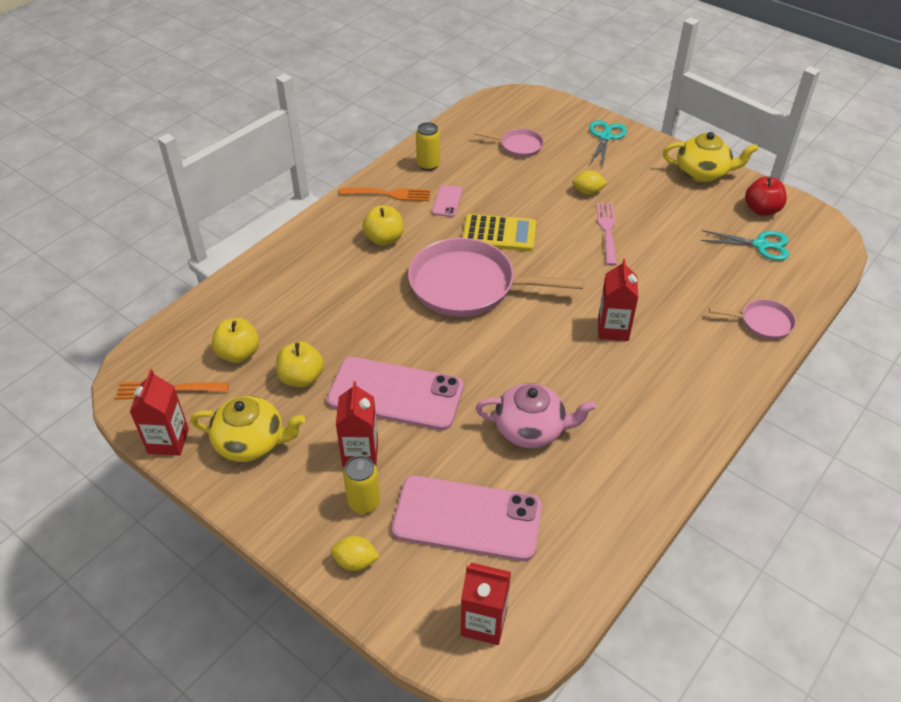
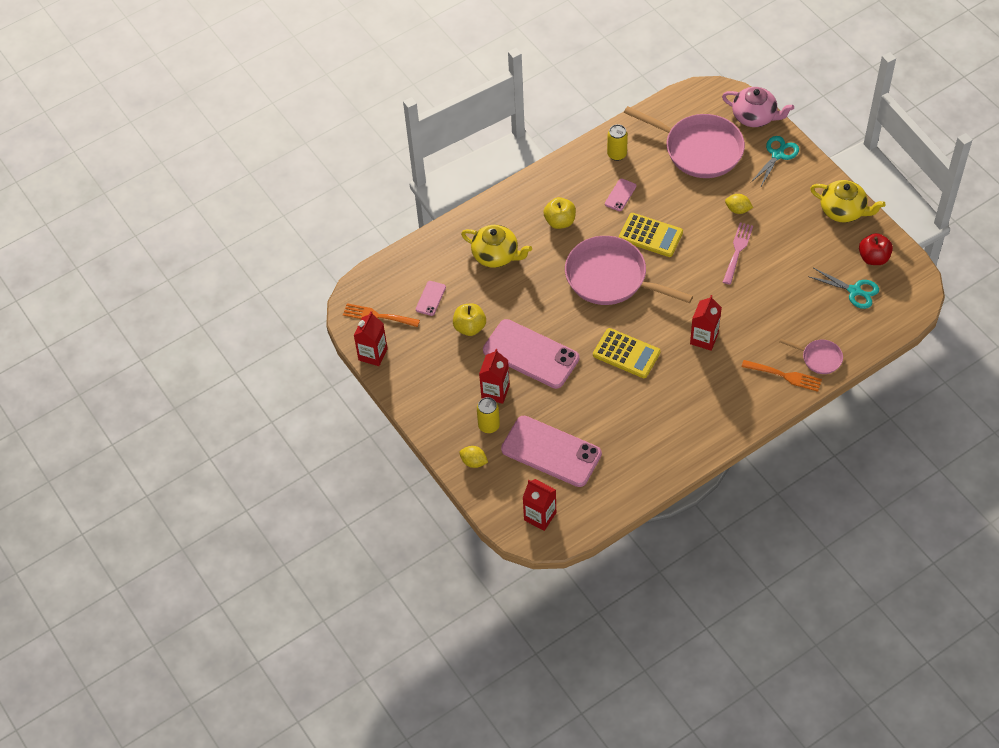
camera: 20 degrees right, 10 degrees up
(238, 354) = (430, 298): yellow apple -> pink phone
(251, 442) = (426, 367): yellow teapot -> yellow teapot (496, 255)
(389, 194) = (576, 178): orange fork -> orange fork (785, 376)
(518, 146) = (699, 149): pink pan -> pink pan, size x2.11
(522, 367) = (626, 354): none -> yellow calculator
(531, 429) = (614, 401): pink teapot -> pink teapot (754, 116)

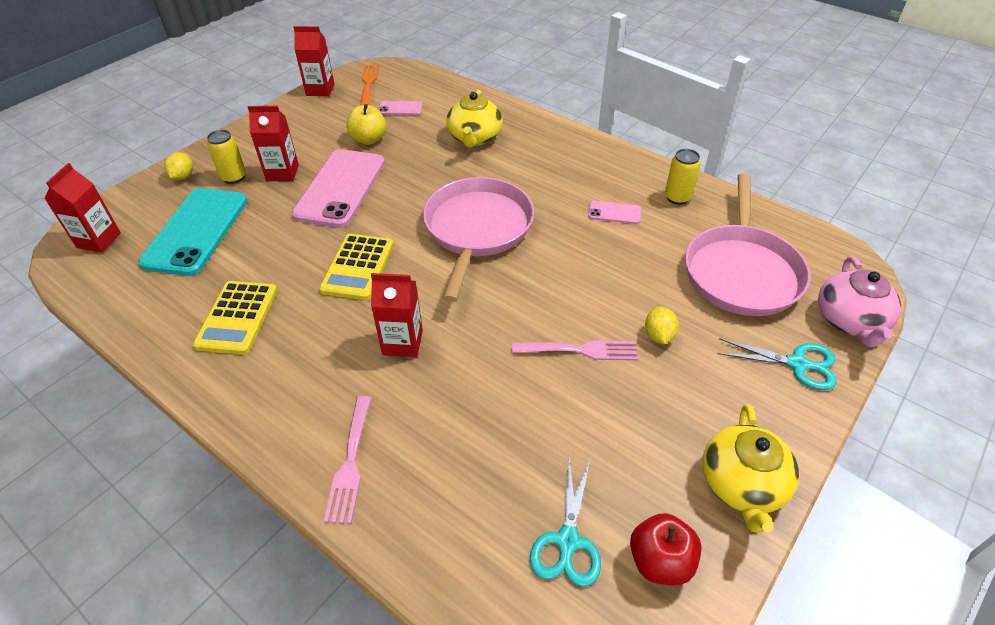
camera: 70 degrees right, 10 degrees down
(551, 452) = (196, 231): pink phone -> turquoise phone
(560, 221) = (545, 173): yellow apple -> none
(650, 235) = (562, 252): yellow calculator -> yellow calculator (237, 317)
(785, 376) = (350, 463): orange fork -> pink fork
(819, 358) = (398, 510): pink pan -> none

